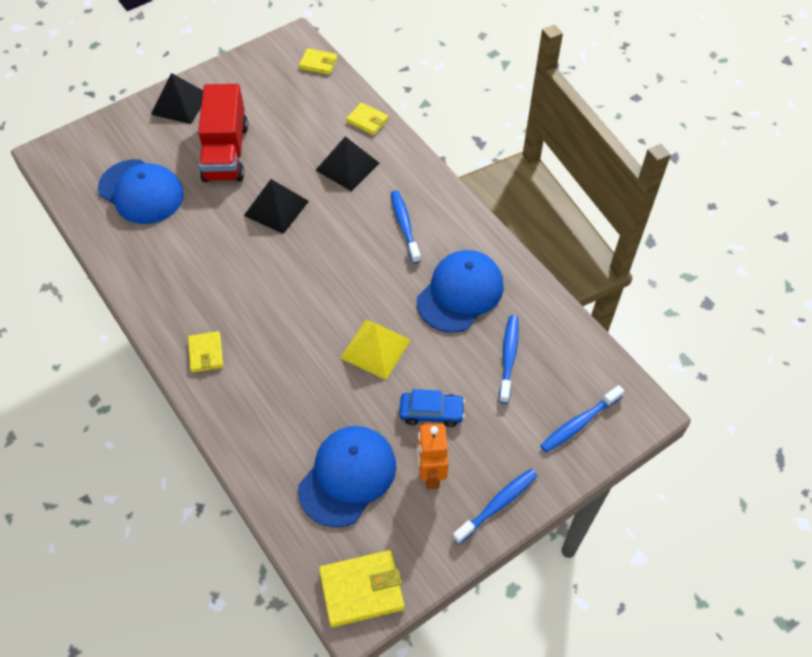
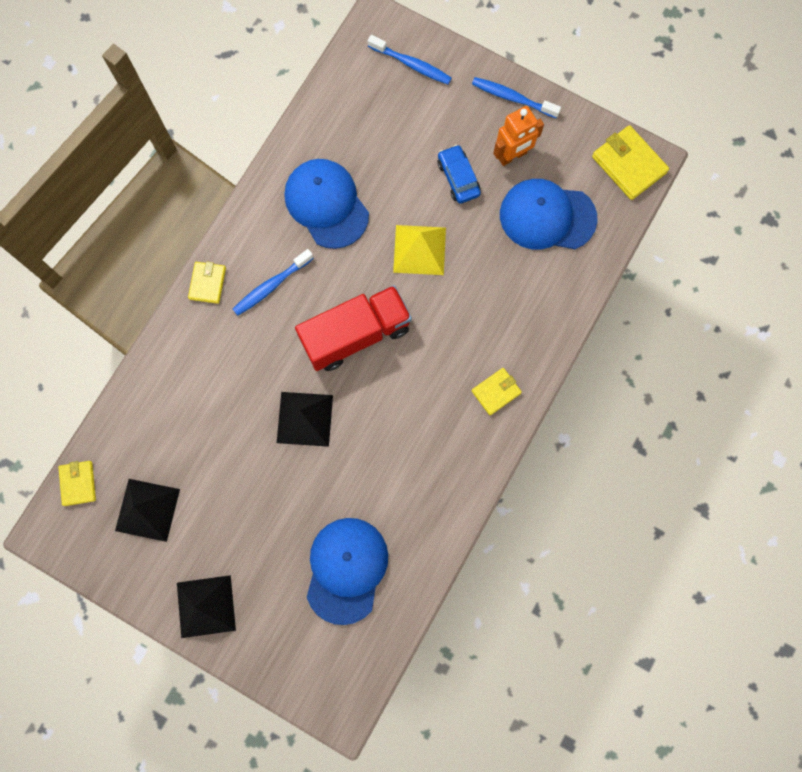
camera: 115 degrees left, 20 degrees up
(226, 152) = (254, 512): red truck -> red truck (356, 335)
(347, 166) = (219, 376): black pyramid -> black pyramid (147, 510)
(367, 121) = (145, 386): yellow wallet -> yellow wallet (207, 283)
(460, 293) = (326, 204): blue cap -> blue cap turned 45 degrees clockwise
(508, 357) = (374, 139): blue toothbrush -> none

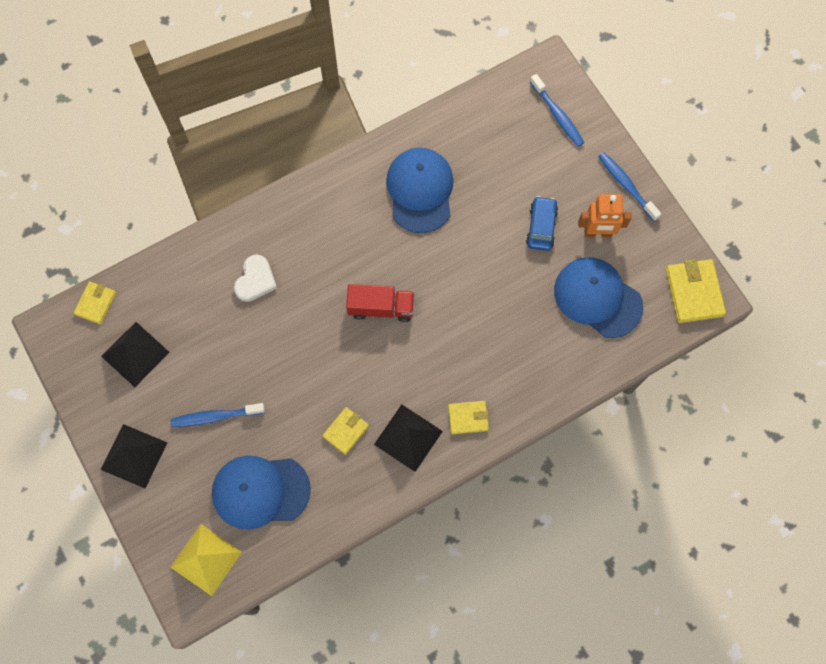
camera: 30 degrees right, 5 degrees down
(207, 283) = (288, 203): yellow wallet -> yellow wallet (346, 431)
(221, 374) = (255, 280): none -> white heart
(271, 286) = (336, 232): blue toothbrush -> blue toothbrush (215, 416)
(304, 419) = (299, 352): black pyramid -> black pyramid (408, 437)
(346, 569) = (260, 491): blue cap -> blue cap turned 135 degrees counterclockwise
(356, 335) = (381, 308): red truck -> red truck, size x0.66
(419, 250) = (474, 268): yellow pyramid -> yellow pyramid (206, 559)

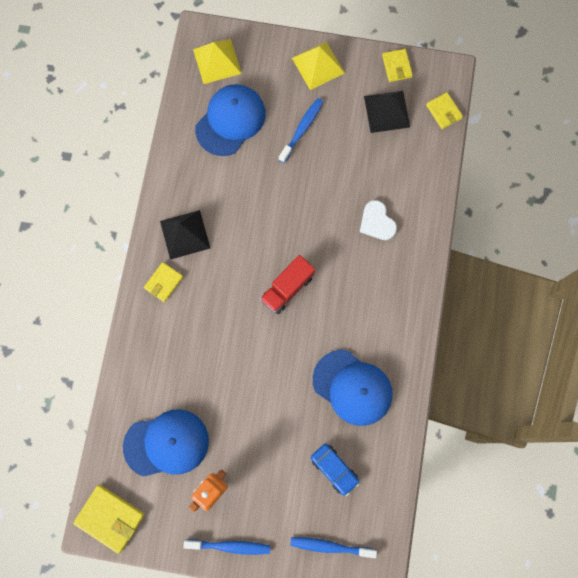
camera: 130 degrees right, 5 degrees up
(134, 456) = (318, 65): black pyramid -> yellow pyramid
(346, 431) = (223, 199): yellow wallet -> yellow wallet (397, 66)
(541, 227) = (252, 451): blue car -> blue car (334, 469)

